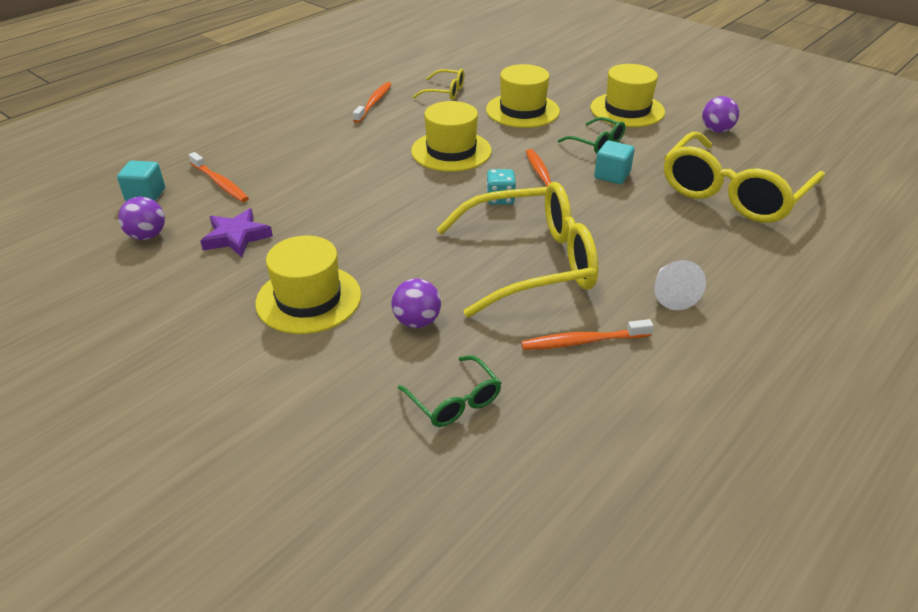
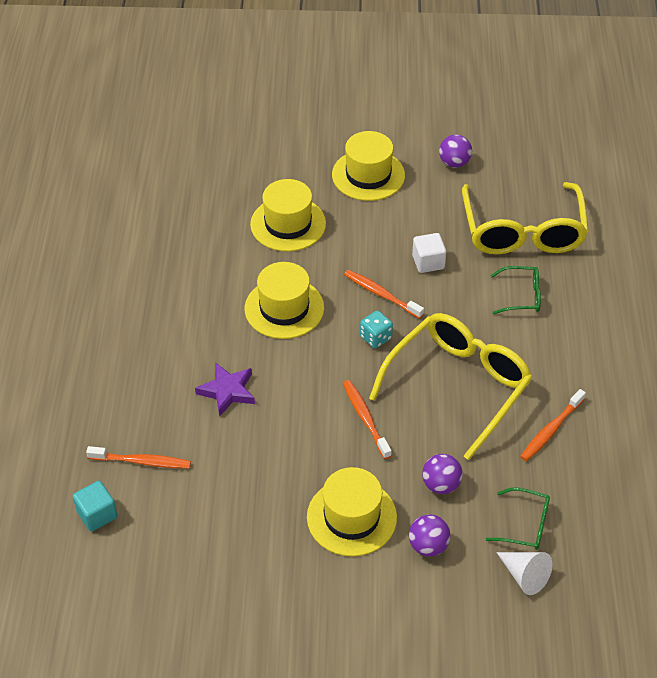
camera: 40 degrees left, 10 degrees up
(147, 236) = (159, 549): purple ball -> purple ball (428, 546)
(236, 237) = (229, 502): purple star -> purple star (227, 391)
(374, 103) = (151, 288): orange toothbrush -> orange toothbrush (365, 418)
(445, 92) = (196, 237): yellow glasses -> none
(596, 143) = (383, 231): green glasses -> green glasses (521, 296)
(612, 175) = (428, 262): turquoise cube -> white cube
(671, 294) = (565, 356): white cone -> white cone (524, 576)

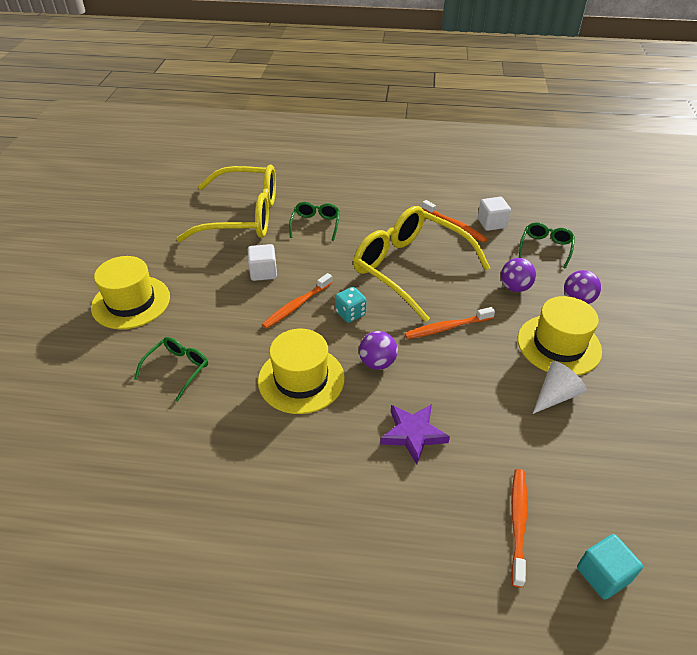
camera: 85 degrees left, 5 degrees down
(288, 224) = (177, 369): yellow hat -> green glasses
(454, 163) = (142, 245): purple ball -> purple ball (377, 363)
(524, 576) = (591, 253): white cone -> white cone (556, 395)
(566, 470) = (491, 223): none -> white cube

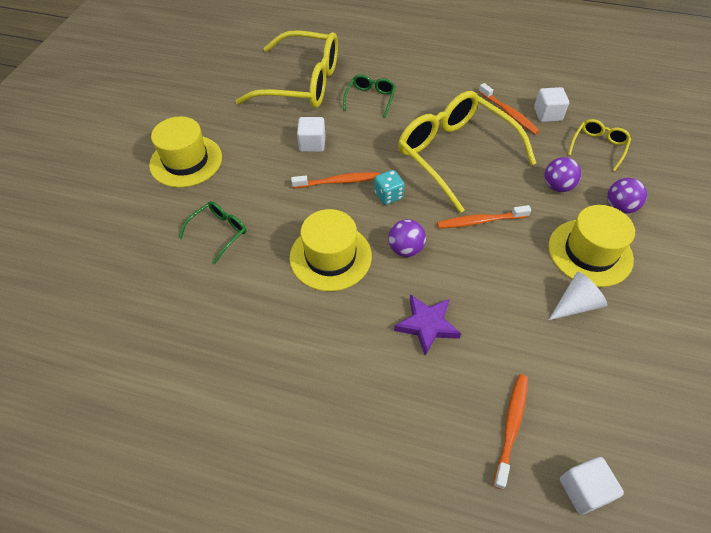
camera: 10 degrees right, 10 degrees up
(296, 305) = (338, 181): orange toothbrush -> orange toothbrush turned 150 degrees counterclockwise
(545, 248) = (598, 147): green glasses -> yellow glasses
(603, 575) = (583, 490): turquoise cube -> white cube

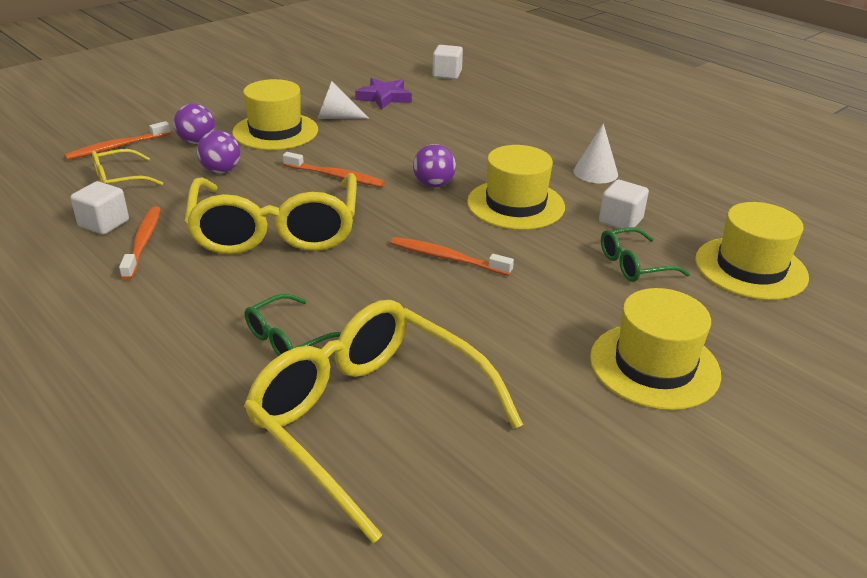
camera: 150 degrees left, 20 degrees down
(136, 269) = (750, 268): none -> yellow hat
(291, 340) = (595, 172): none -> white cone
(312, 144) = (441, 312): white cube -> white cube (620, 221)
(388, 195) = (402, 225): turquoise dice -> none
(427, 325) = (468, 144): purple star -> purple star (384, 97)
(511, 427) = (462, 98): orange toothbrush -> orange toothbrush (117, 147)

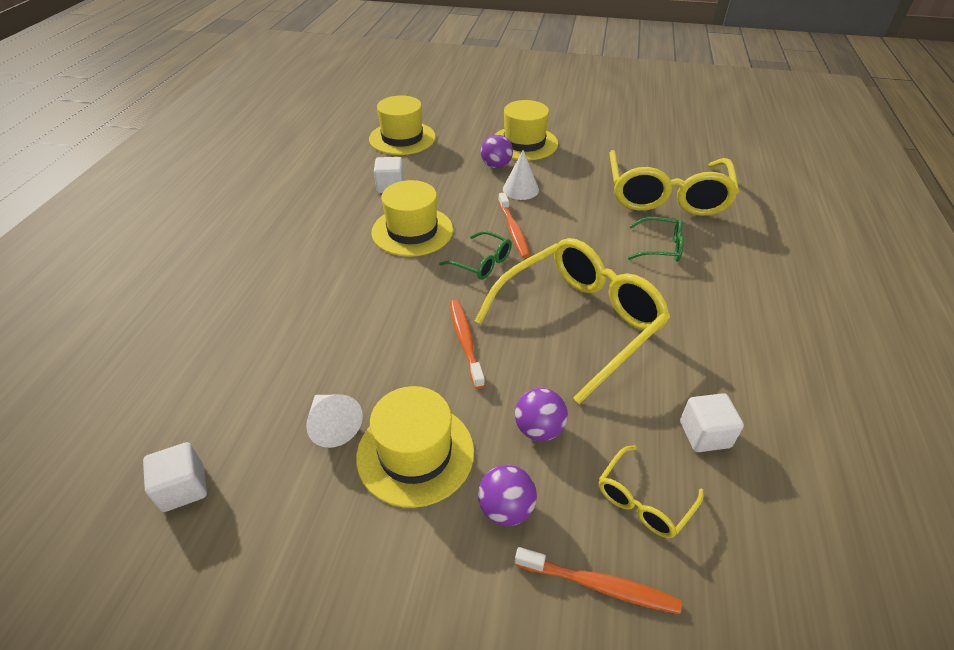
camera: 125 degrees left, 10 degrees up
(120, 179) = (644, 500): yellow glasses -> yellow glasses turned 105 degrees clockwise
(143, 242) = (686, 383): orange toothbrush -> none
(384, 97) = (239, 418): purple star -> none
(434, 185) = (421, 280): purple ball -> purple ball (496, 166)
(447, 74) = (116, 403): white cube -> white cube (183, 488)
(595, 172) = (323, 215): white cone -> white cone (520, 189)
(634, 264) = (440, 169): green glasses -> green glasses (481, 262)

